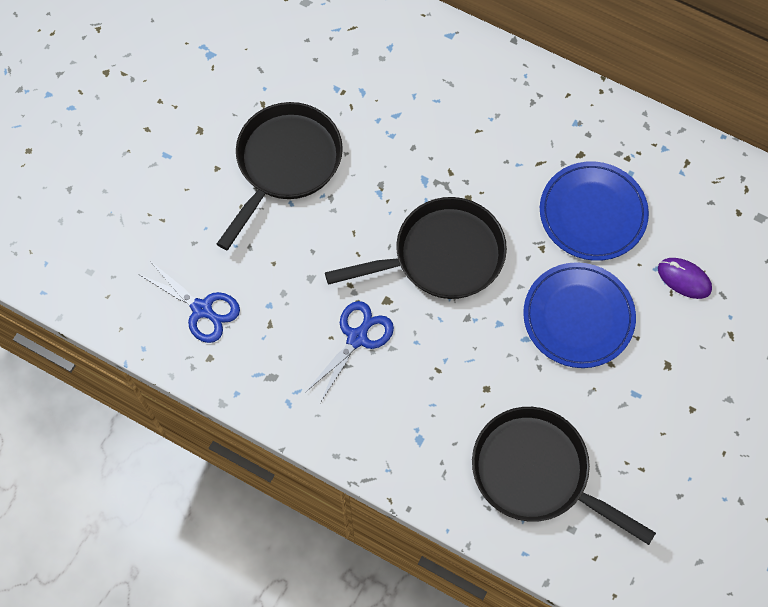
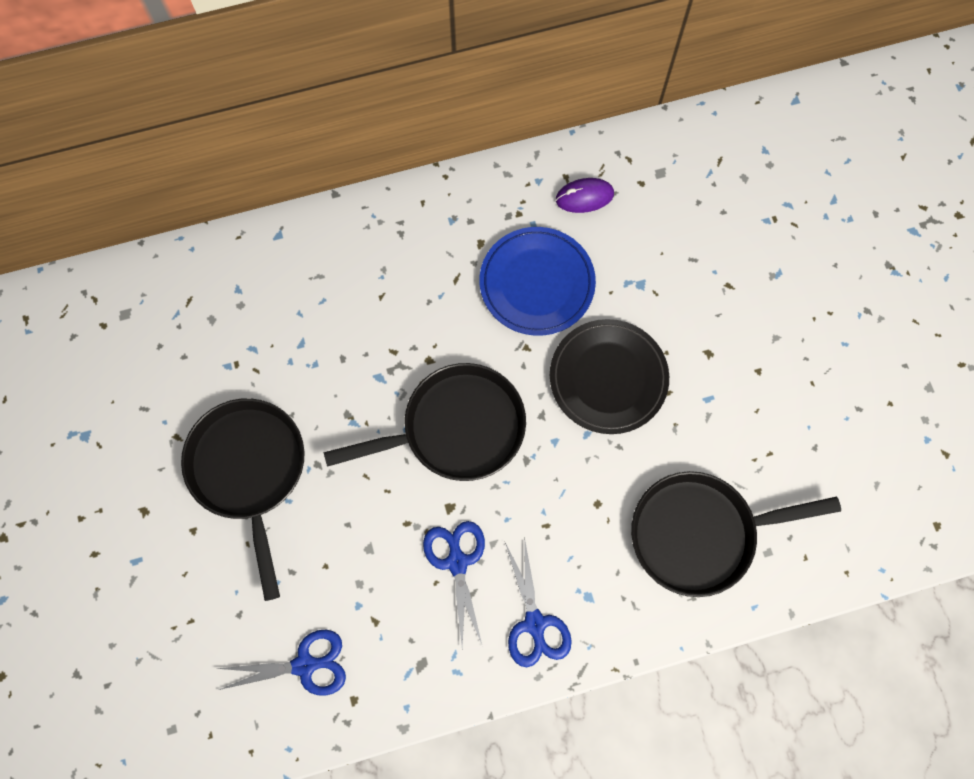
camera: 45 degrees left, 5 degrees up
(367, 422) = (535, 624): none -> blue scissors
(442, 256) = (456, 428): black pan -> black pan turned 45 degrees clockwise
(578, 317) = (608, 378): blue plate -> black plate
(684, 279) = (654, 273): purple mouse -> purple mouse (584, 197)

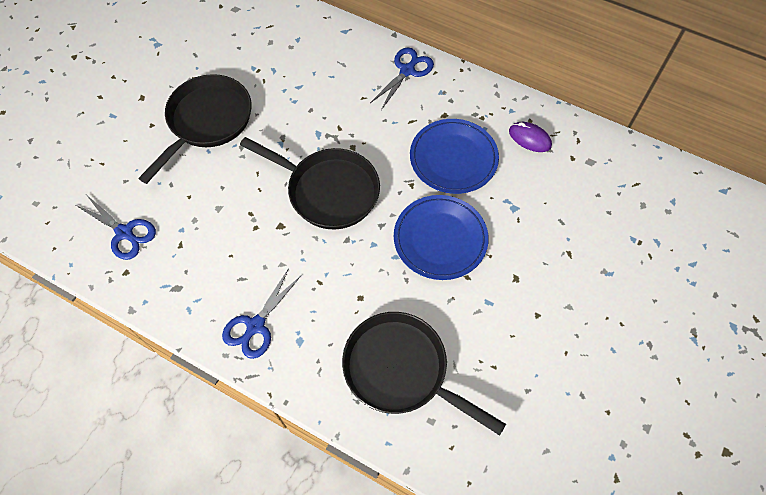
camera: 45 degrees right, 10 degrees down
(457, 561) = (253, 255): blue scissors -> blue scissors (407, 70)
(608, 378) = (440, 239): black plate -> blue plate

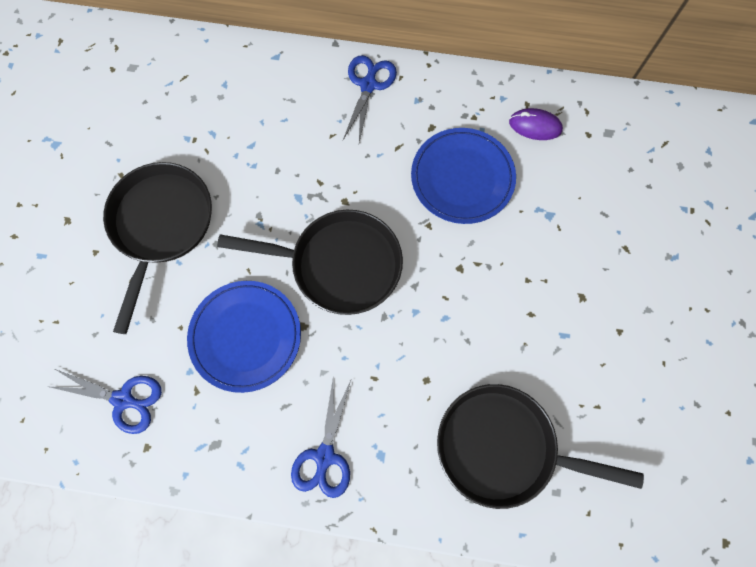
camera: 20 degrees left, 10 degrees up
(440, 239) = (485, 280): blue plate -> blue plate (246, 336)

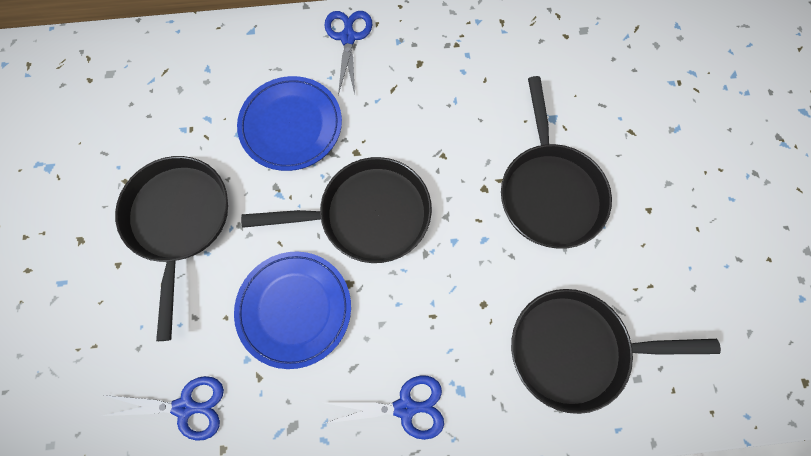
camera: 15 degrees left, 0 degrees up
(324, 456) = (406, 407): blue scissors -> blue scissors turned 90 degrees counterclockwise
(462, 178) = (462, 103): blue plate -> blue plate (291, 126)
(523, 288) = (549, 192): none -> black pan
(535, 126) = (515, 39): purple mouse -> none

